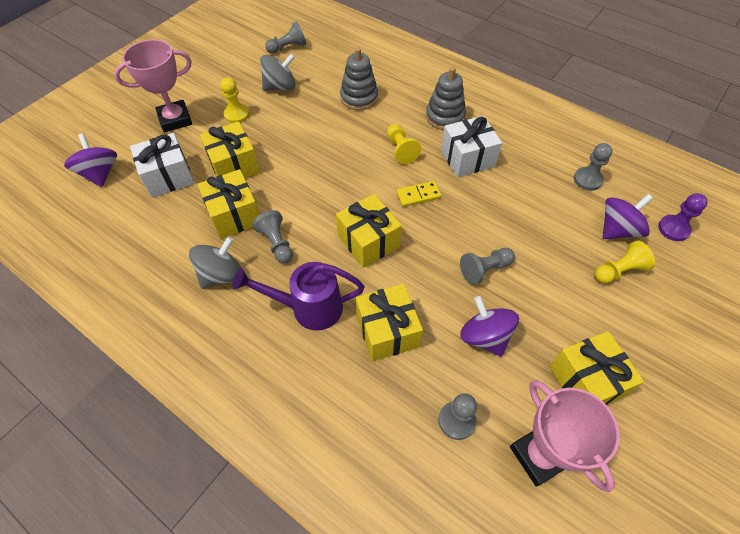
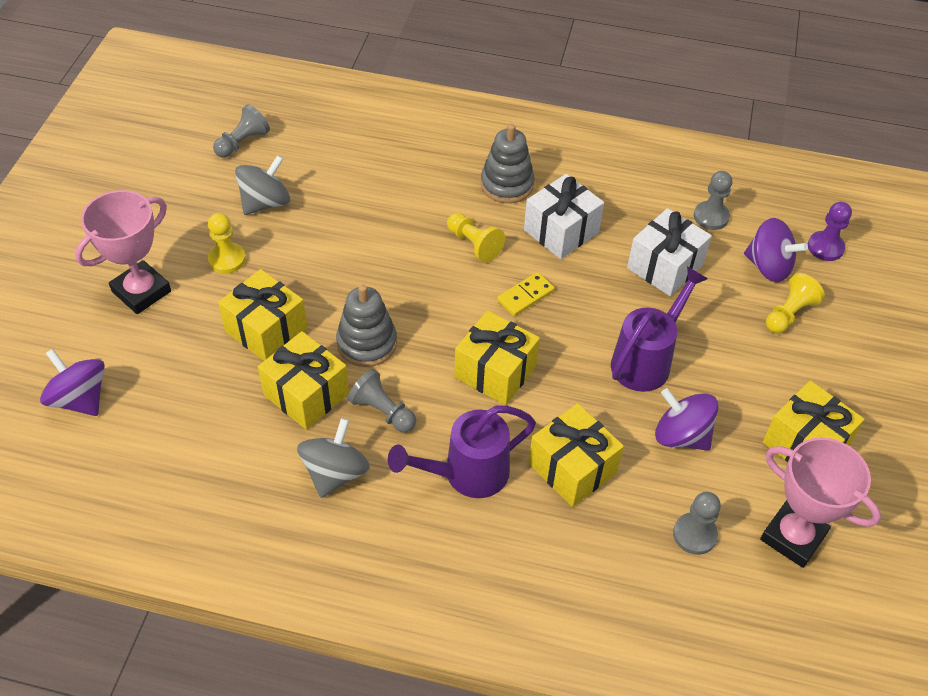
camera: 25 degrees left, 5 degrees down
(168, 177) = (183, 373): white gift -> white gift (665, 267)
(359, 98) = (382, 189): grey stacking toy -> grey stacking toy (367, 343)
(485, 269) = (646, 360): grey pawn -> purple watering can
(617, 229) = (768, 267): purple spinning top -> purple spinning top turned 90 degrees clockwise

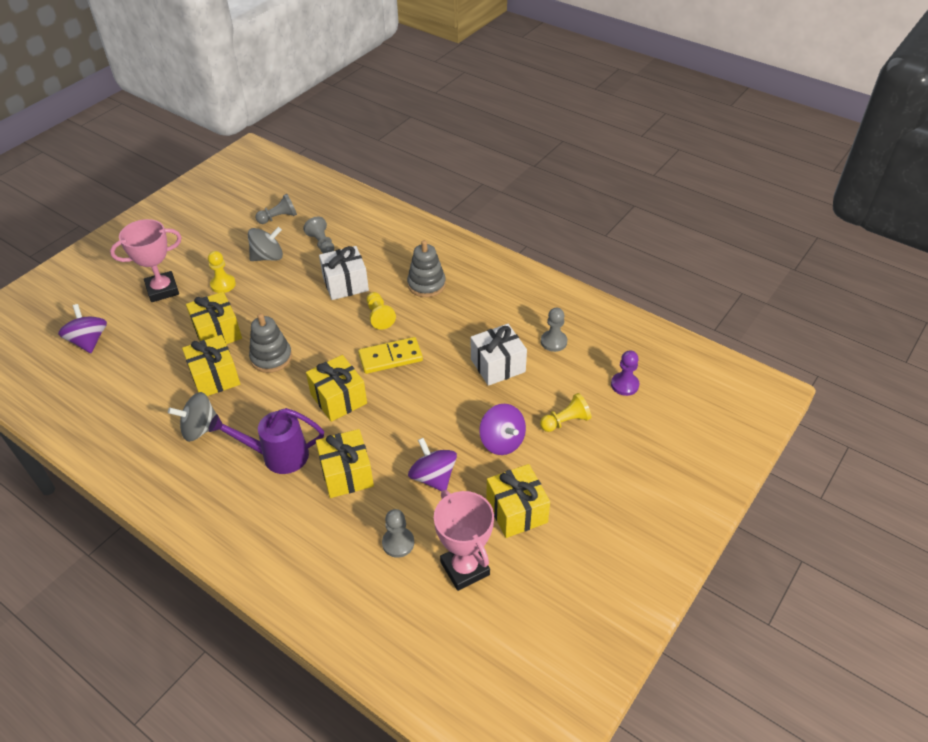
camera: 25 degrees right, 5 degrees down
(335, 473) = (200, 429): grey spinning top -> grey spinning top turned 150 degrees counterclockwise
(383, 411) = (253, 401): grey pawn -> grey pawn (321, 243)
(525, 296) = (390, 357): yellow domino -> yellow domino, size x1.53
(561, 231) = (442, 323): white gift -> white gift (345, 284)
(646, 360) = (442, 422): purple watering can -> none
(768, 267) = (572, 386): purple spinning top -> purple spinning top (502, 441)

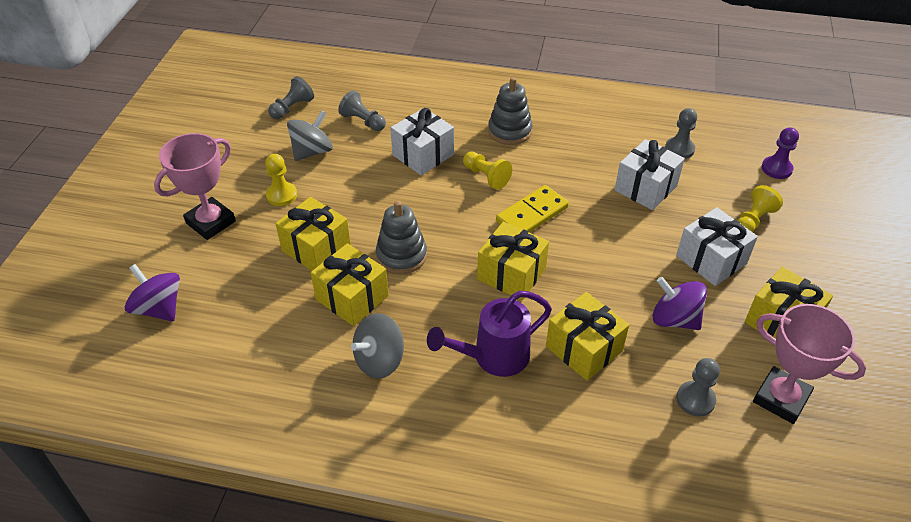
camera: 25 degrees left, 0 degrees up
(502, 441) = (711, 260): purple spinning top -> white gift

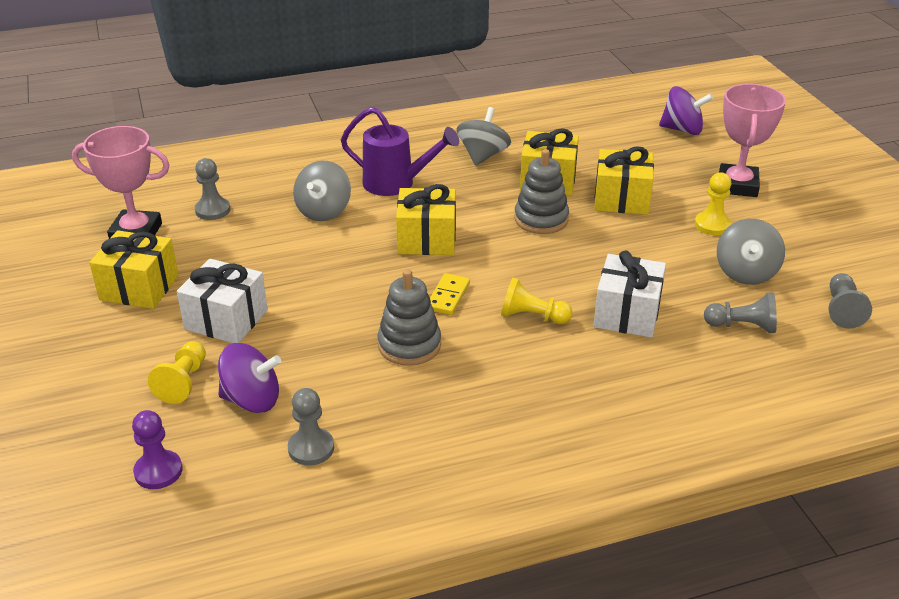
camera: 150 degrees right, 10 degrees down
(494, 357) = (396, 184): purple watering can -> purple watering can turned 75 degrees clockwise
(509, 131) = (557, 384): grey stacking toy -> grey stacking toy (409, 345)
(532, 214) = (448, 296): yellow domino -> yellow domino, size x0.65
(584, 349) = (324, 211): yellow gift -> grey spinning top
(645, 188) = (334, 373): white gift -> none
(674, 319) = (249, 256): purple spinning top -> purple spinning top (252, 400)

